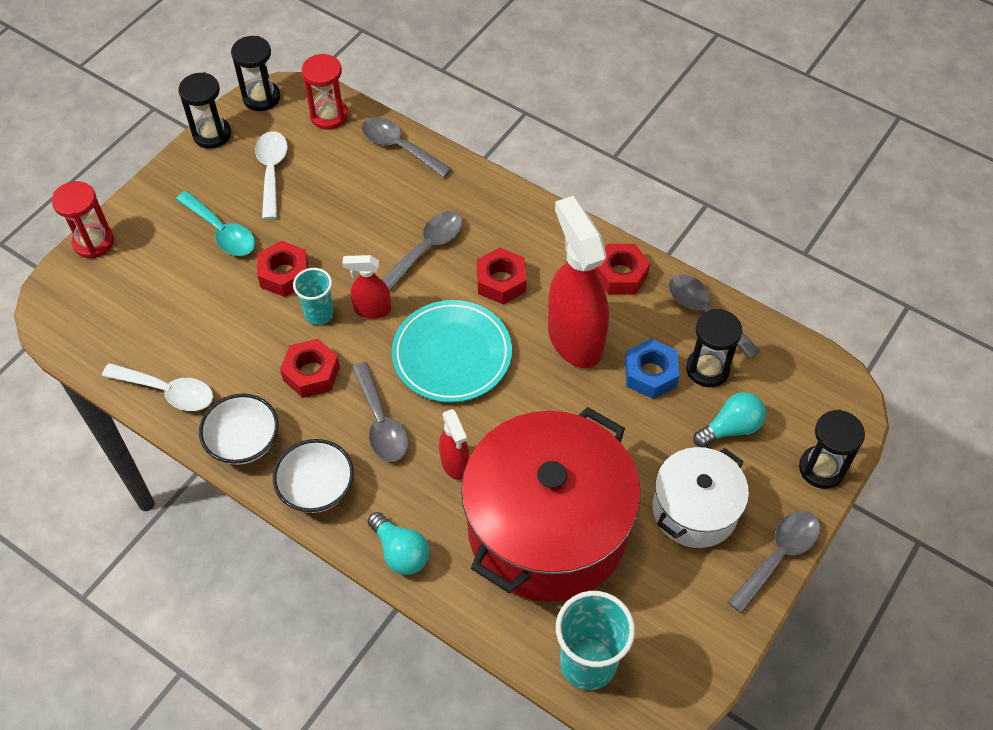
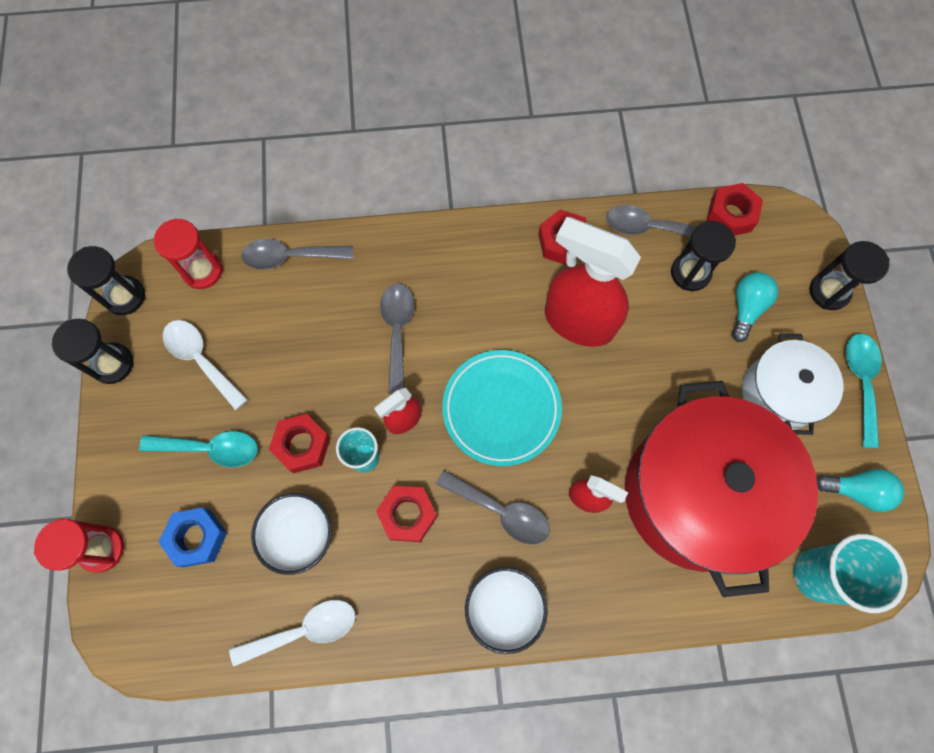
camera: 40 degrees left, 15 degrees up
(244, 442) = (410, 620): white bowl -> white bowl (298, 535)
(400, 552) = (614, 605): turquoise light bulb -> turquoise light bulb (856, 491)
(501, 281) = (481, 316): red nut -> red nut (730, 215)
(650, 374) = (656, 308): blue nut -> blue nut (197, 538)
(778, 556) = (861, 383): grey spoon -> turquoise spoon

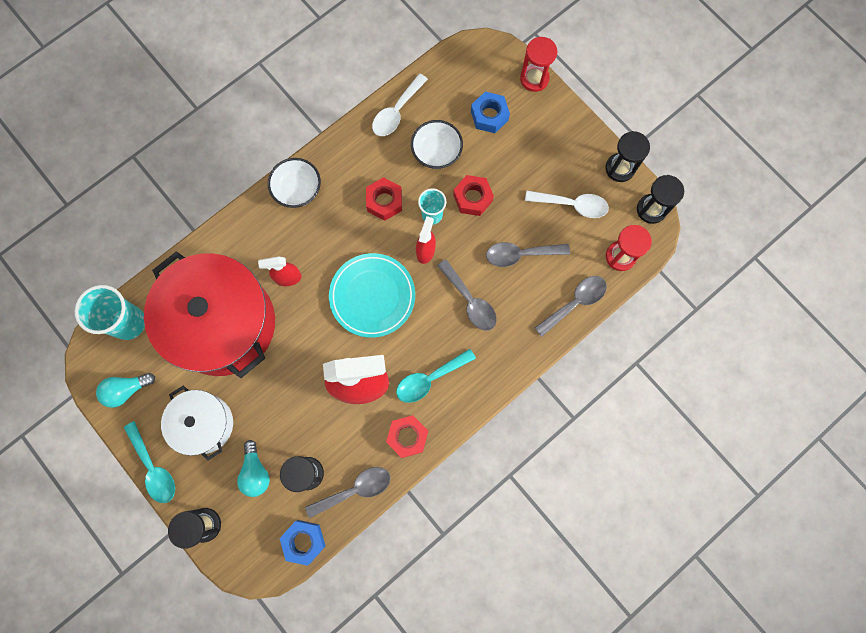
camera: 145 degrees right, 5 degrees up
(210, 449) = (522, 162): turquoise spoon -> turquoise spoon (429, 379)
(501, 511) = (333, 238): grey spoon -> grey spoon (520, 254)
(730, 215) = (304, 541): red nut -> blue nut

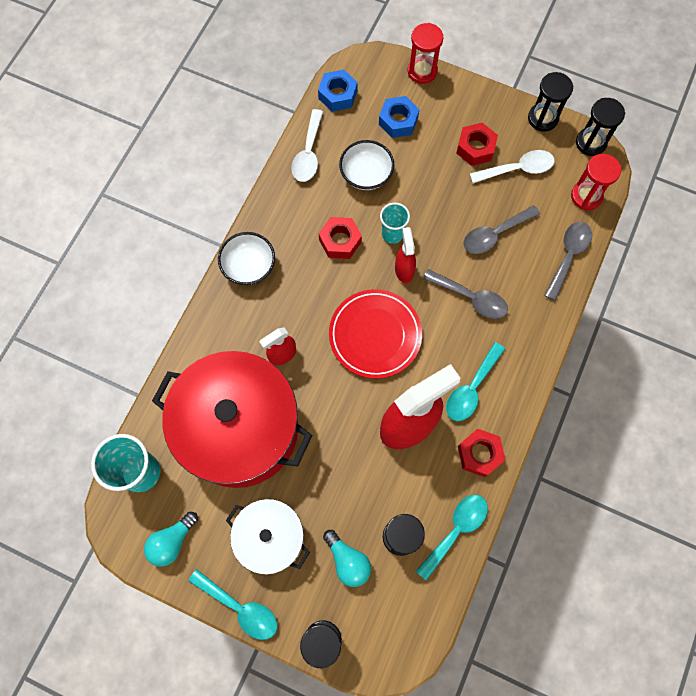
camera: 25 degrees left, 5 degrees down
(304, 541) = (432, 606): blue nut -> blue nut (338, 95)
(355, 490) = (456, 530): grey spoon -> turquoise spoon
(372, 296) = (375, 335): turquoise plate -> red plate
(472, 198) = (422, 202): red nut -> red nut (475, 148)

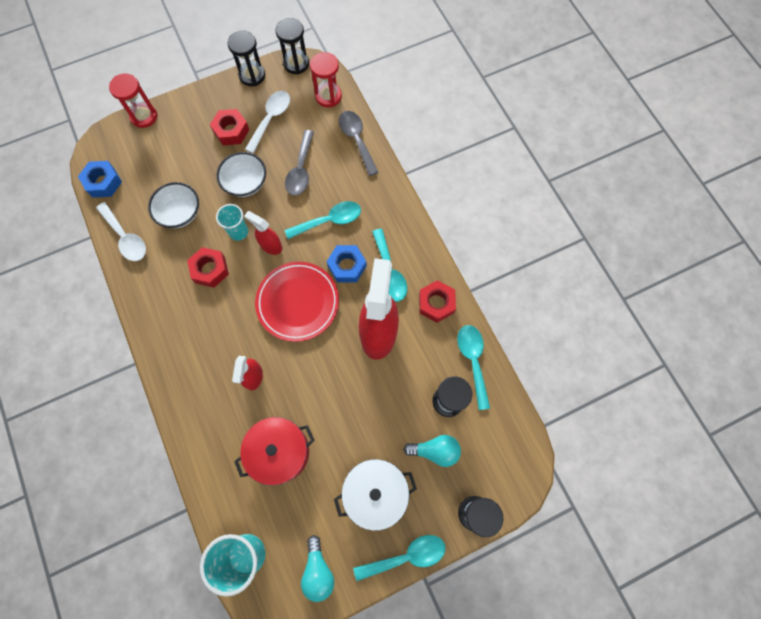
camera: 50 degrees left, 0 degrees up
(239, 429) = (279, 452): red pot -> red pot, size x0.54
(249, 266) = (167, 347): white bowl -> white bowl (245, 183)
(398, 121) = (163, 161): blue nut -> blue nut (347, 266)
(470, 298) = (329, 221): grey spoon -> turquoise spoon

